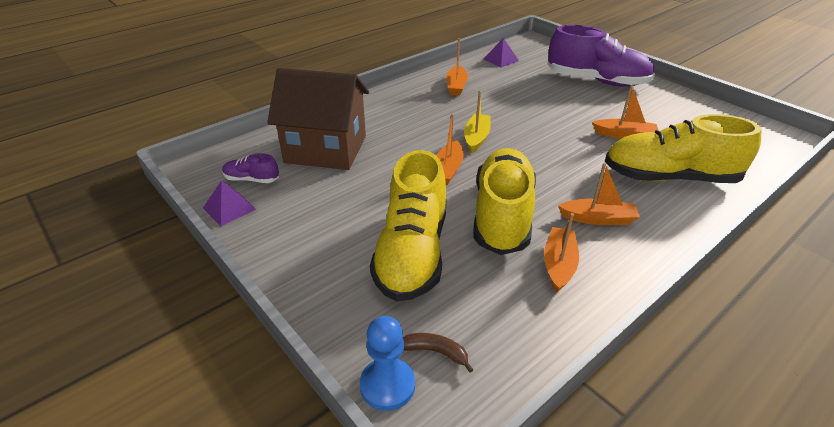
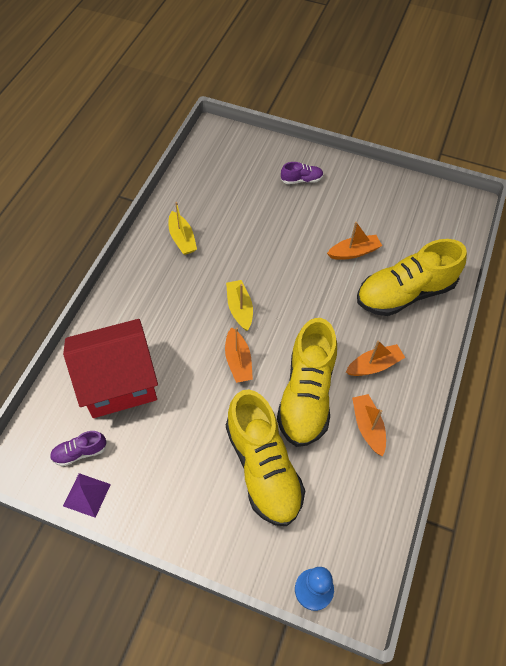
camera: 30 degrees left, 20 degrees up
(326, 149) = (119, 383): brown house -> red house
(435, 352) = (328, 547): brown banana -> none
(456, 86) = (182, 239): orange boat -> yellow boat
(501, 60) = (201, 178): purple pyramid -> none
(502, 215) = (306, 395): yellow shoe -> yellow shoe turned 150 degrees counterclockwise
(597, 81) = (301, 180): purple shoe -> purple shoe, size x0.44

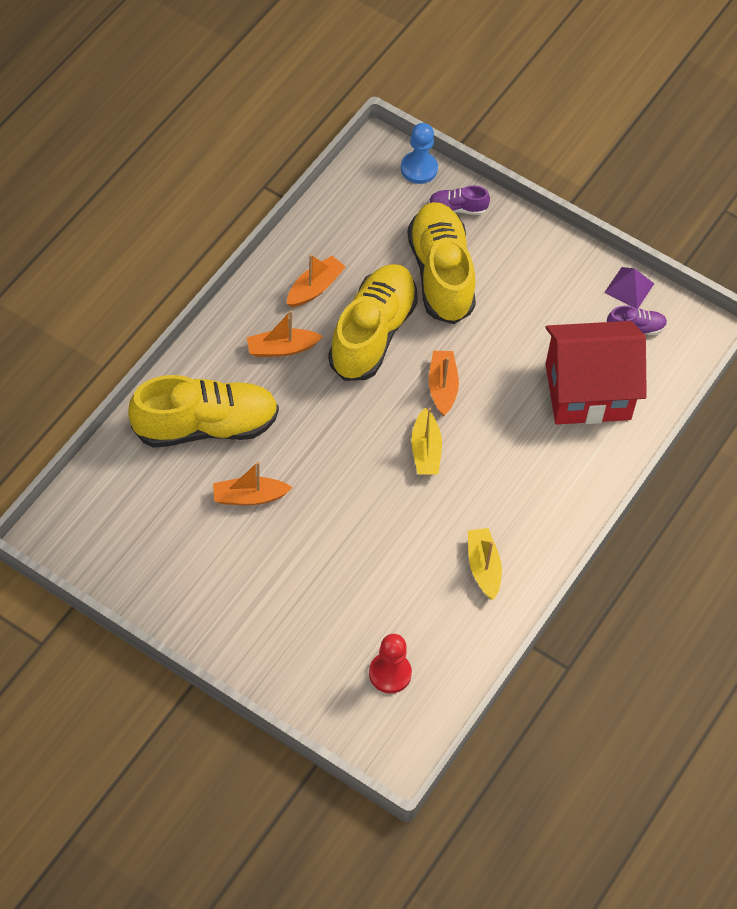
camera: 170 degrees left, 0 degrees up
(229, 170) = (390, 673): none -> red pawn
(301, 180) = (283, 631): purple shoe -> purple shoe (457, 208)
(368, 427) = (315, 288): orange boat -> orange boat turned 135 degrees counterclockwise

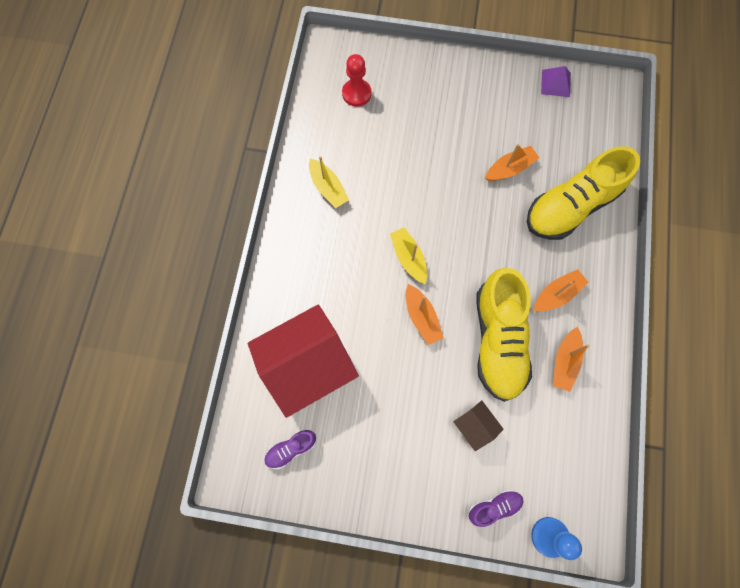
camera: 160 degrees right, 15 degrees up
(441, 274) = (474, 426): yellow shoe -> brown house
(629, 288) = (311, 491): purple pyramid -> purple pyramid (555, 83)

